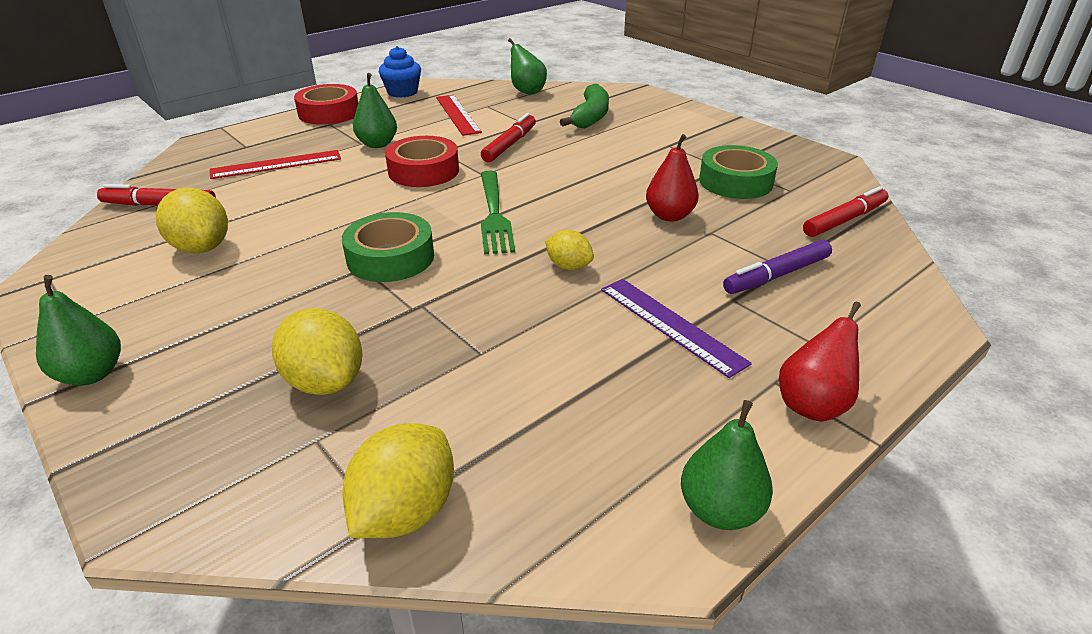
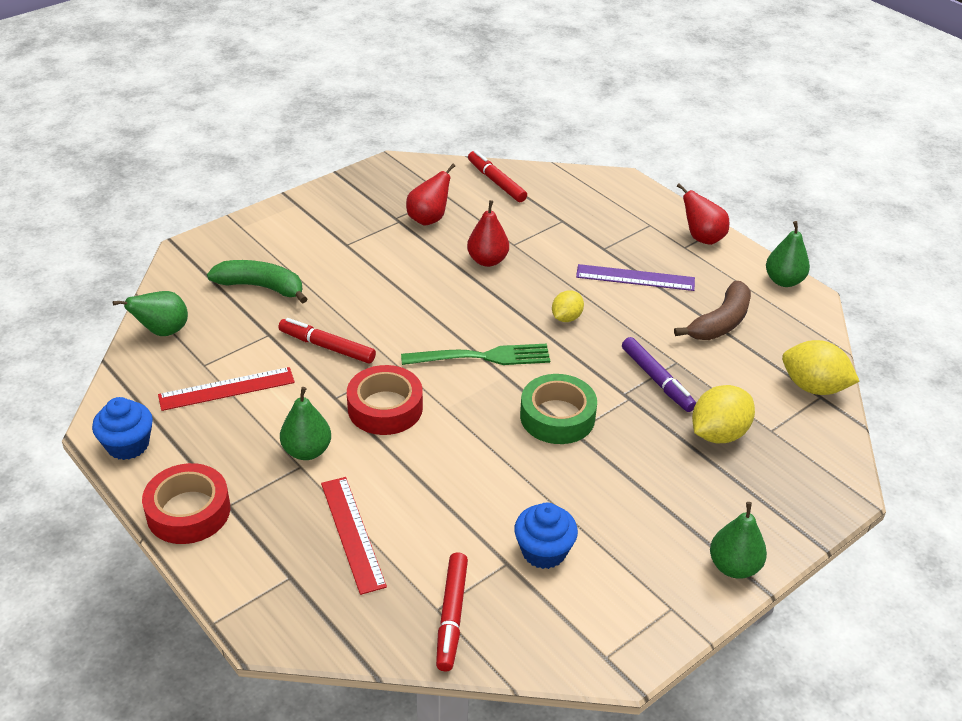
camera: 90 degrees left, 5 degrees up
(202, 247) = (544, 551): yellow lemon -> blue cupcake
(576, 406) = (720, 322): none -> brown banana
(670, 325) = (635, 278): purple ruler -> purple ruler turned 45 degrees clockwise
(735, 182) = (429, 219): green tape -> red pear
(777, 275) = (573, 225): purple marker -> purple marker (657, 380)

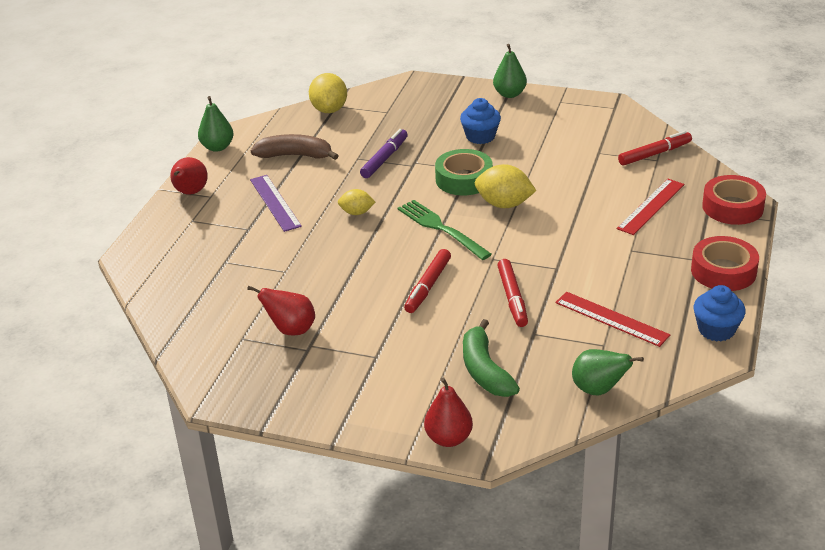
camera: 120 degrees left, 5 degrees down
(307, 451) = (616, 254): green pear -> none
(385, 408) = (539, 243): red tape -> red tape (732, 207)
(487, 260) = (321, 274): red pear -> red pear (448, 438)
(496, 182) = (192, 320): red marker -> red marker (428, 286)
(544, 551) = (575, 145): blue cupcake -> blue cupcake (480, 136)
(718, 434) = (411, 125): yellow lemon -> yellow lemon (504, 204)

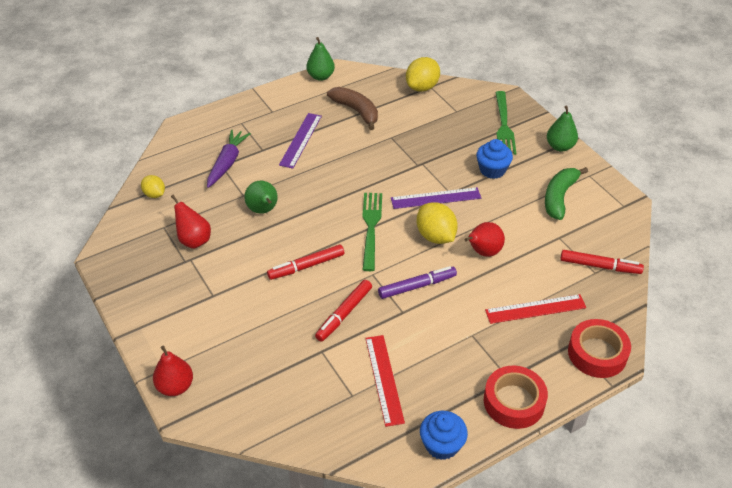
camera: 40 degrees right, 10 degrees up
(190, 192) = (265, 101): red pear -> red pear (483, 252)
(228, 257) = (227, 163): none -> purple carrot
(356, 213) = (337, 180): yellow lemon -> yellow lemon (154, 194)
(384, 159) = (407, 148): purple marker -> purple marker (417, 286)
(443, 102) = (504, 125): none -> green fork
(464, 179) = (435, 198): green tape -> purple ruler
(485, 370) = (257, 355): green banana -> green banana (559, 197)
(598, 390) = (303, 426): green pear -> green pear (263, 210)

